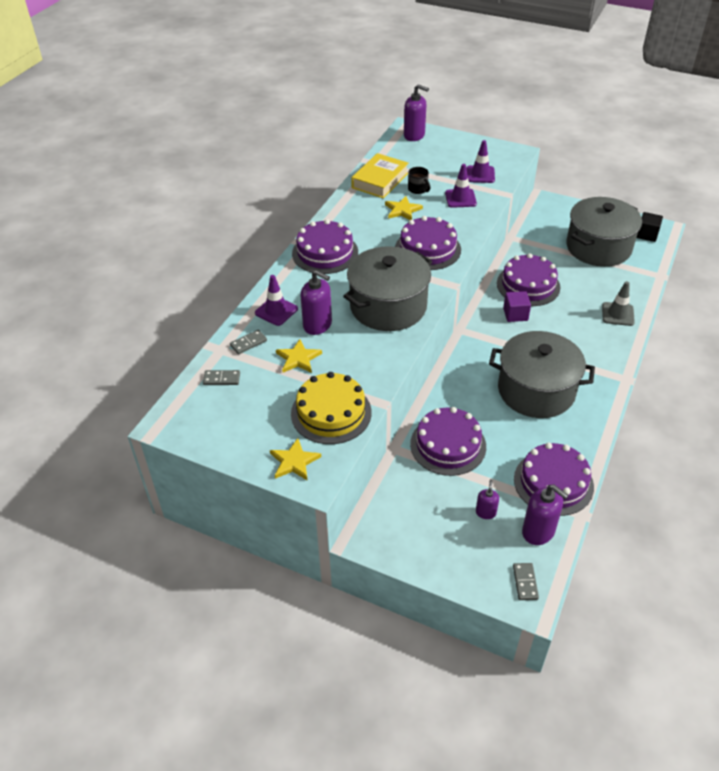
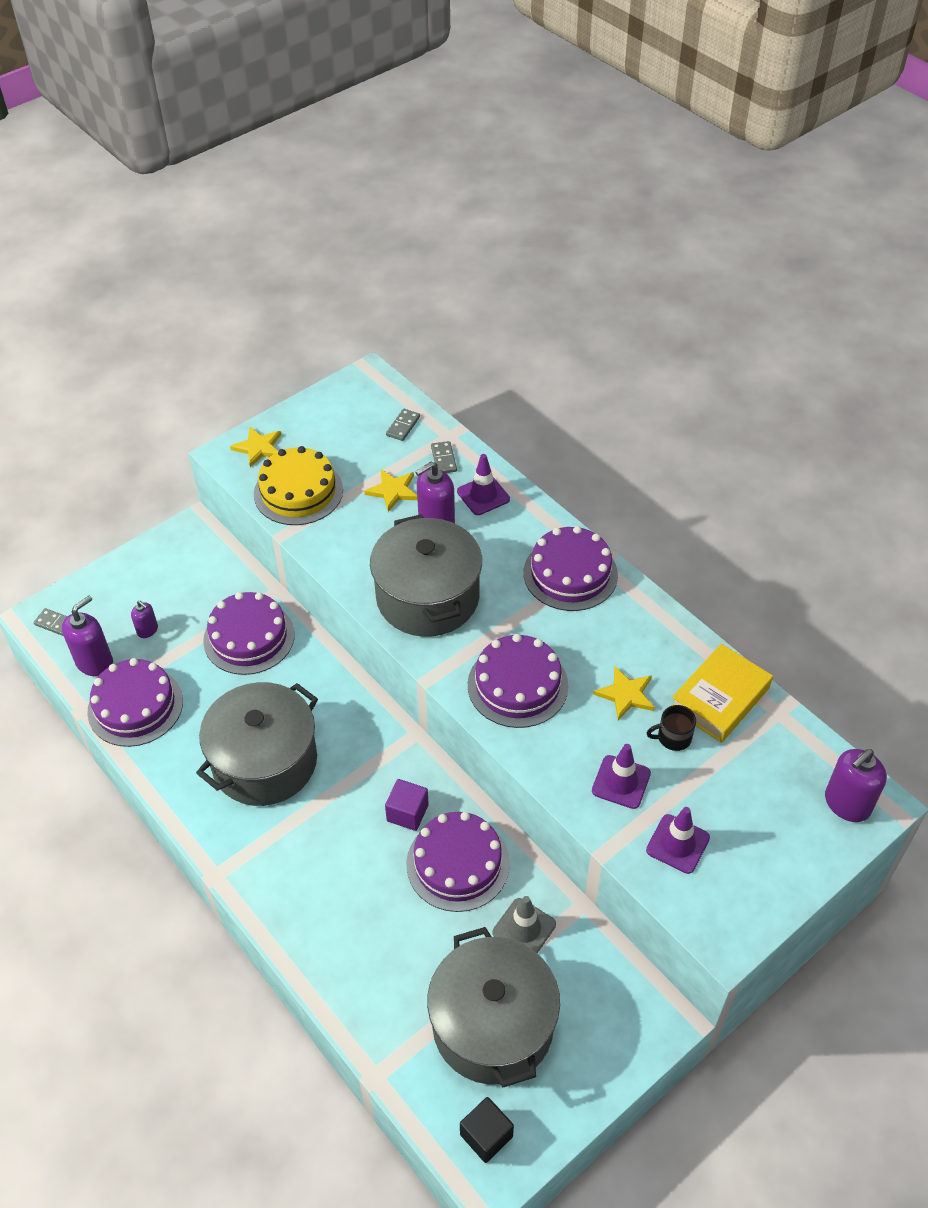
camera: 115 degrees right, 5 degrees up
(380, 180) = (719, 698): yellow book -> yellow book turned 75 degrees clockwise
(538, 531) = (94, 662): purple soap dispenser -> purple soap dispenser turned 150 degrees clockwise
(618, 314) = (331, 947): grey traffic cone -> grey traffic cone (524, 928)

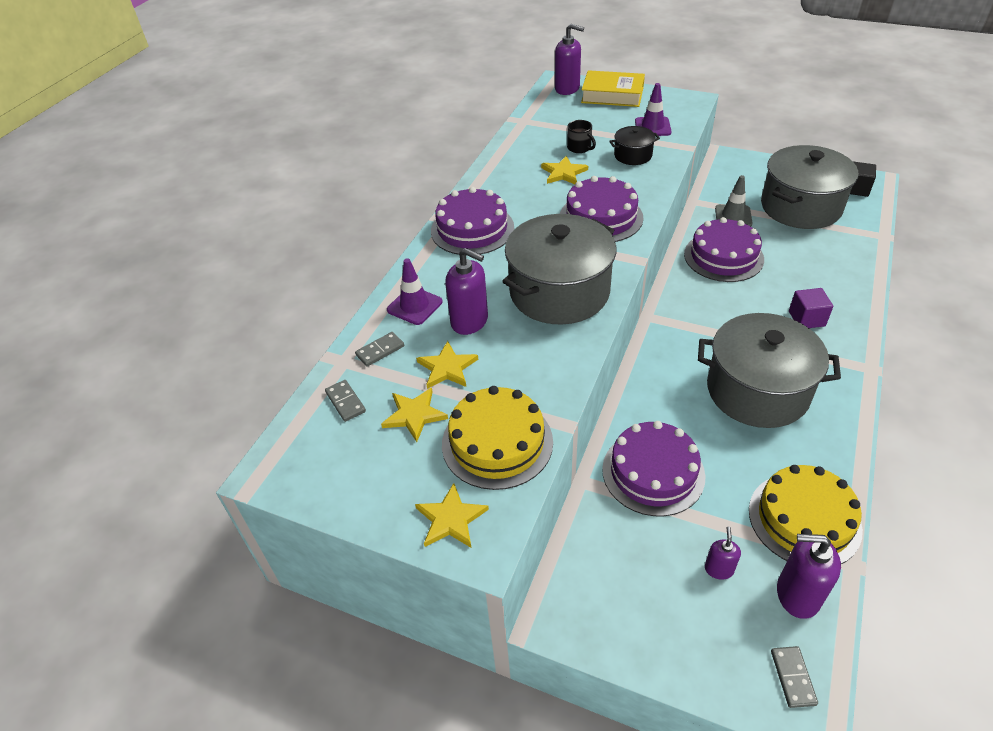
camera: 115 degrees left, 5 degrees down
(135, 706) = (804, 519): purple cake -> yellow cake
(360, 458) = (414, 415): none -> yellow star
(403, 426) = (345, 402): grey domino -> grey domino turned 60 degrees clockwise
(407, 813) = (714, 293): purple cube -> purple cube (806, 319)
(621, 782) = (633, 155): purple traffic cone -> black pot
(719, 698) = (532, 141): yellow book -> yellow book (612, 95)

